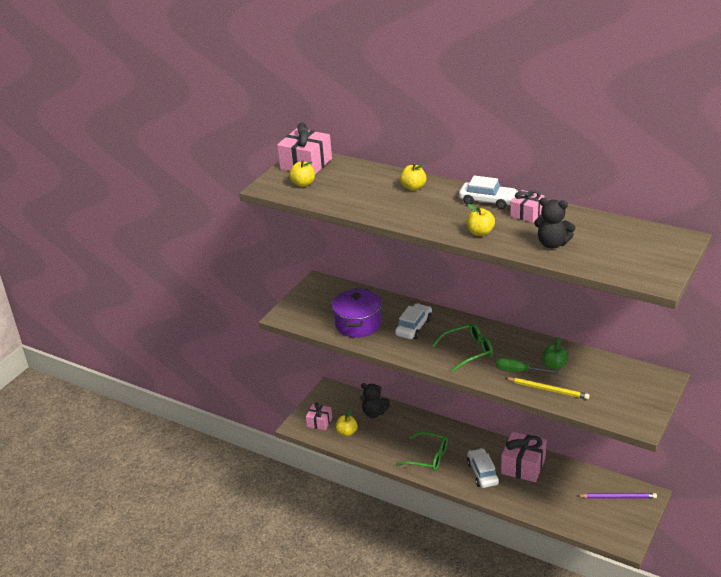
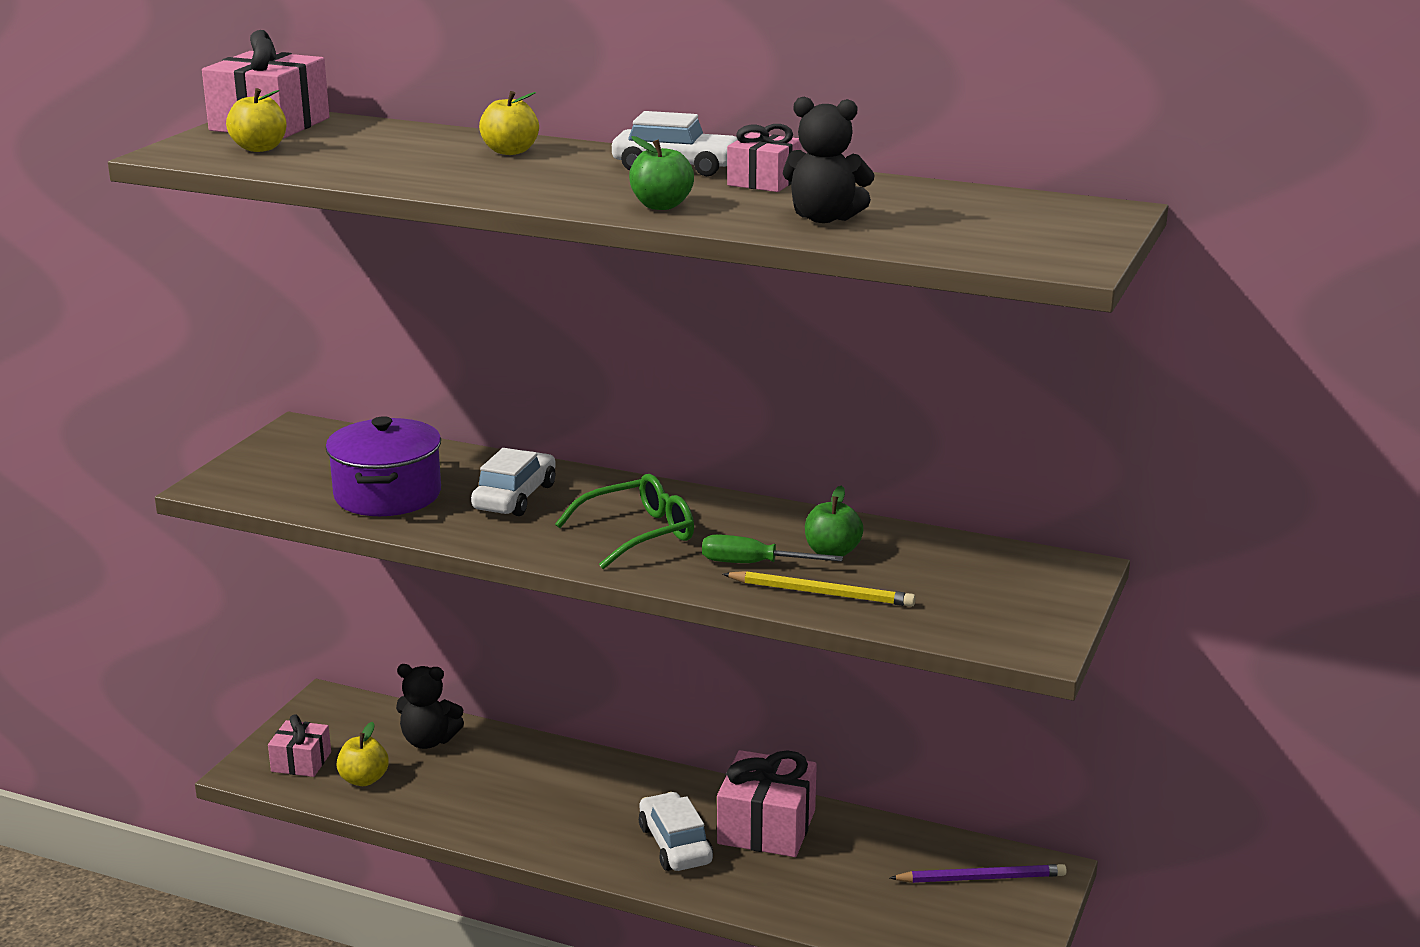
camera: 10 degrees left, 10 degrees down
(427, 457) = (549, 819): green glasses -> none
(480, 232) = (661, 206): yellow apple -> green apple

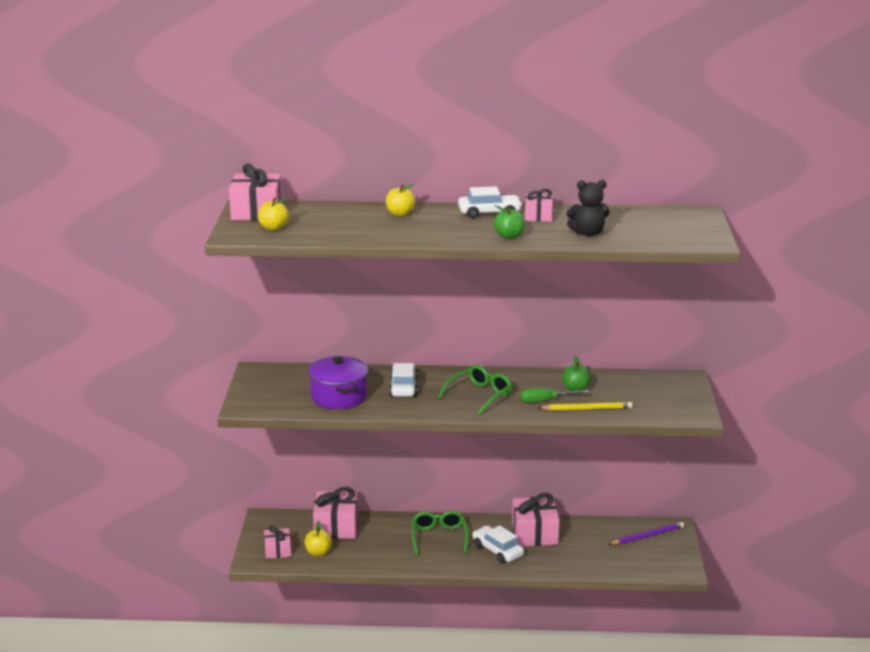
camera: 20 degrees left, 0 degrees up
(428, 741) = (336, 527): black teddy bear -> pink gift
(588, 797) = (439, 537): none -> green glasses

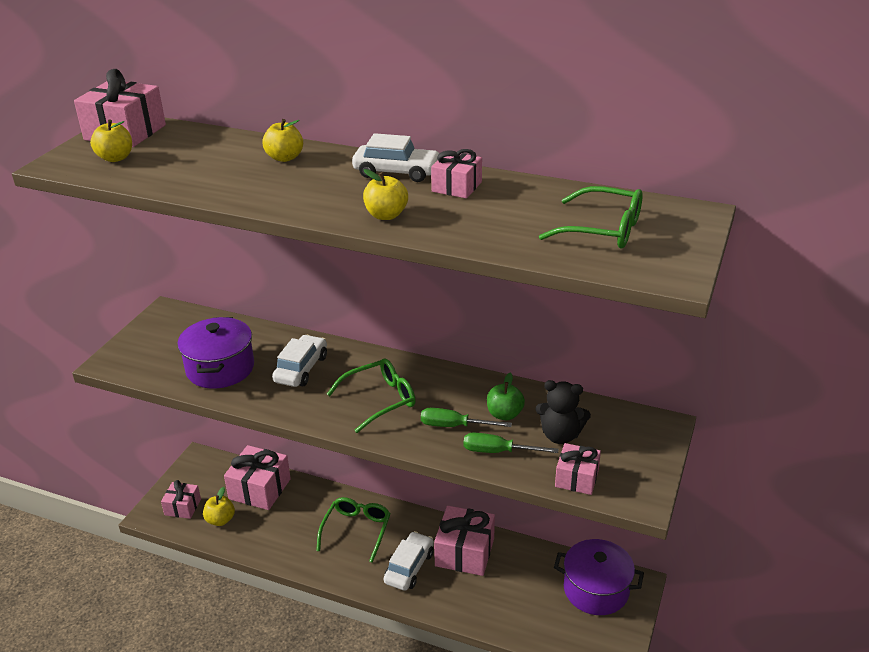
camera: 20 degrees right, 10 degrees up
(497, 551) = (409, 567): white car -> white car turned 45 degrees clockwise
(509, 236) = (386, 215): green apple -> yellow apple
(587, 409) = (498, 451): yellow pencil -> green screwdriver
(588, 233) = (499, 227): black teddy bear -> black teddy bear (560, 435)
(647, 536) = (596, 590): purple pencil -> purple pot
(649, 413) = (576, 478): none -> pink gift
(652, 227) = (602, 230): none -> green glasses

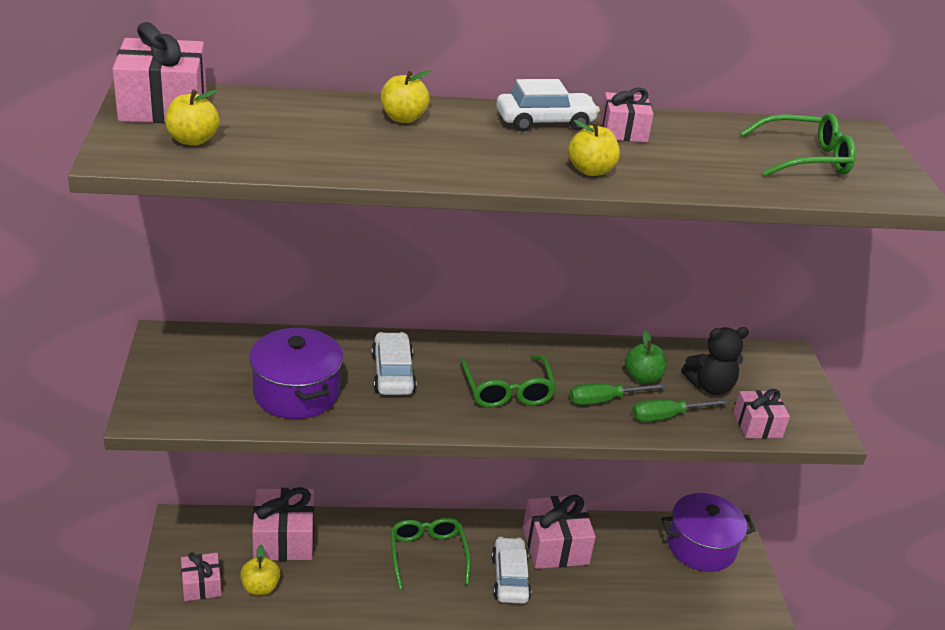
camera: 30 degrees left, 0 degrees up
(379, 400) = (507, 390): green glasses -> green glasses turned 135 degrees clockwise

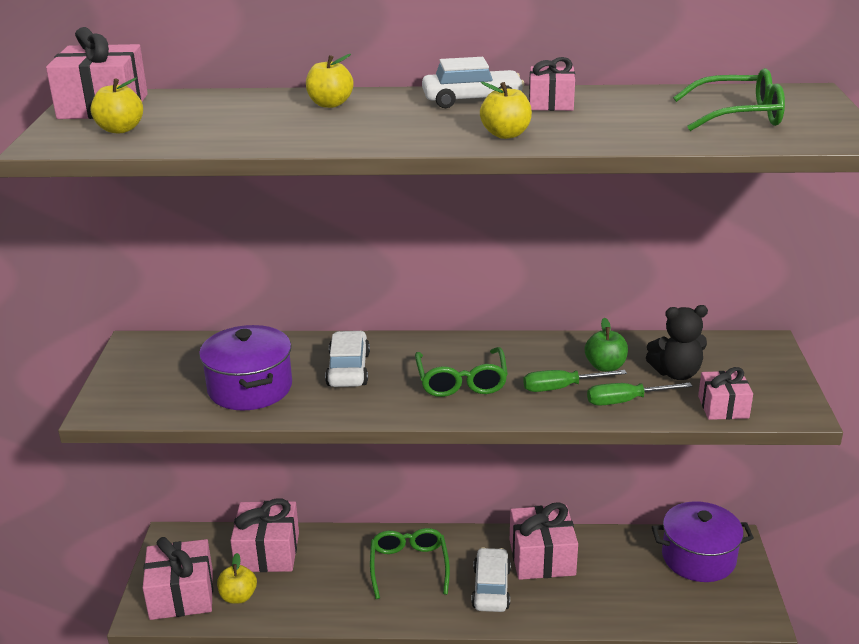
camera: 10 degrees right, 5 degrees down
(201, 585) = (181, 595): pink gift -> pink gift, size x1.70

